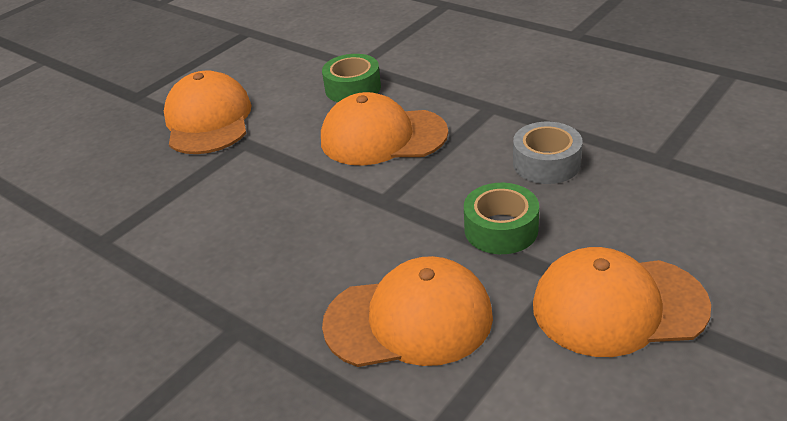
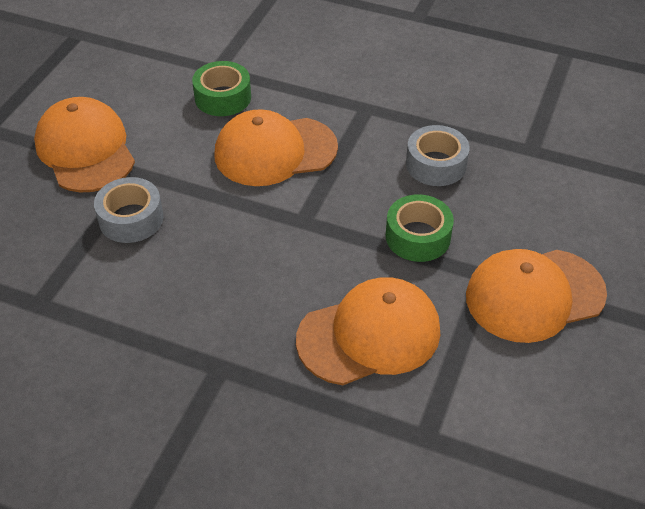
camera: 20 degrees left, 10 degrees up
(219, 180) = (131, 219): none -> grey tape

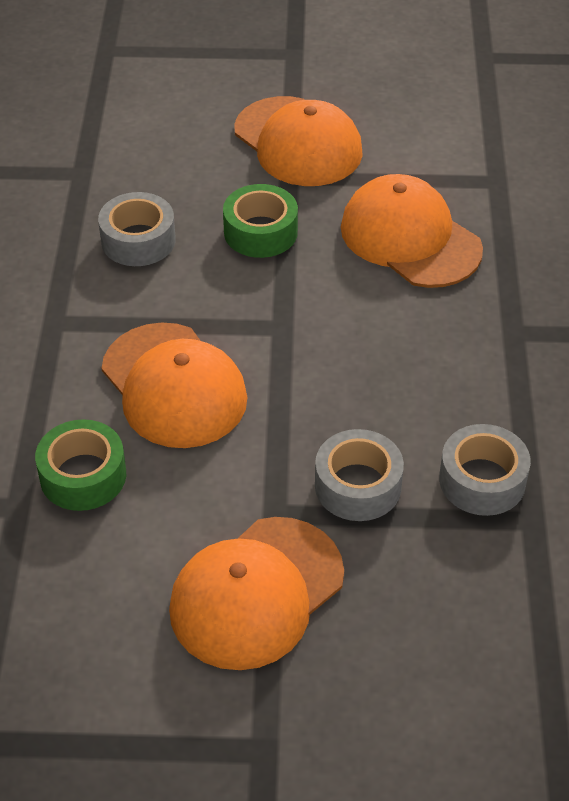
camera: 110 degrees left, 0 degrees up
(89, 288) = (482, 480): none -> grey tape

